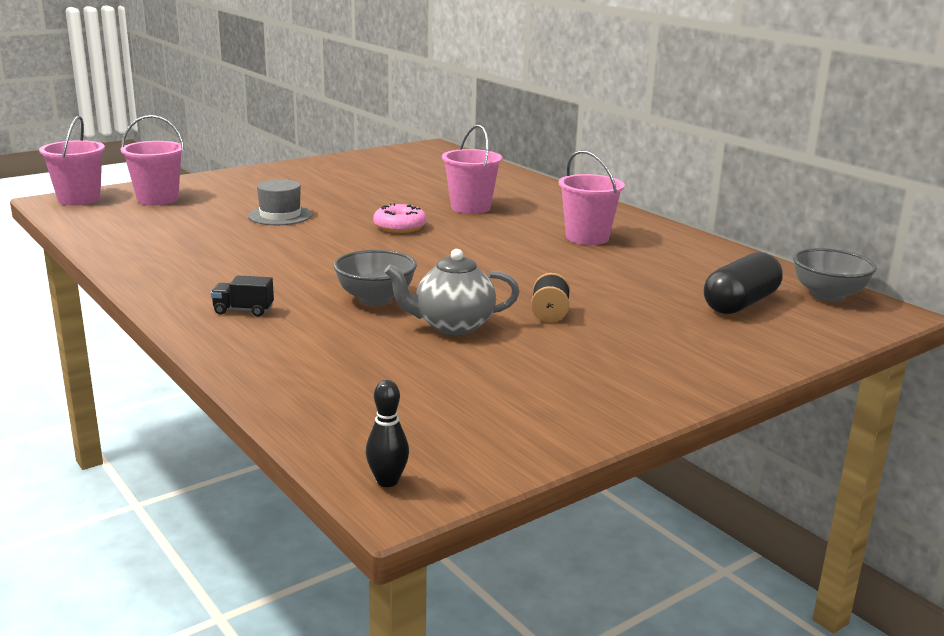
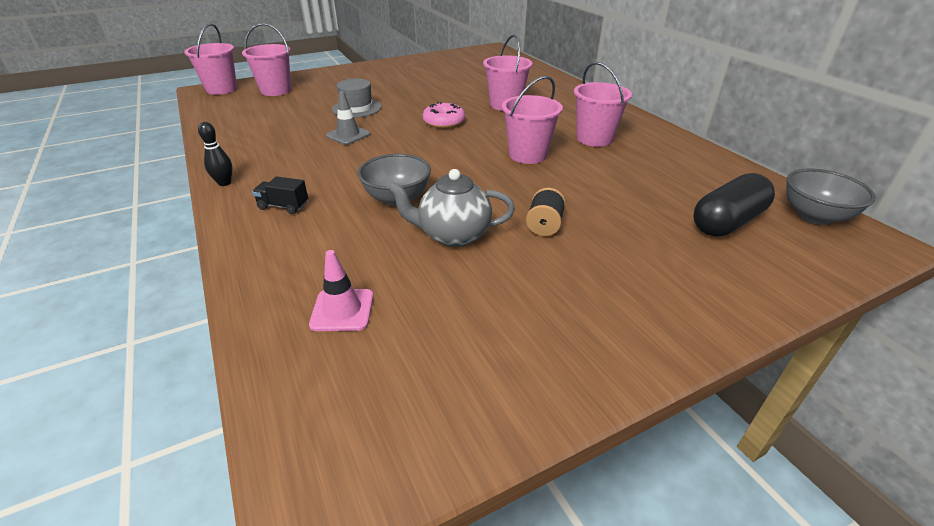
camera: 10 degrees right, 15 degrees up
(284, 243) = (348, 135): none -> grey traffic cone
(359, 386) = (342, 310): none -> pink traffic cone
(387, 481) = (313, 469): black bowling pin -> black bowling pin (224, 183)
(513, 255) = (527, 155): none -> pink bucket

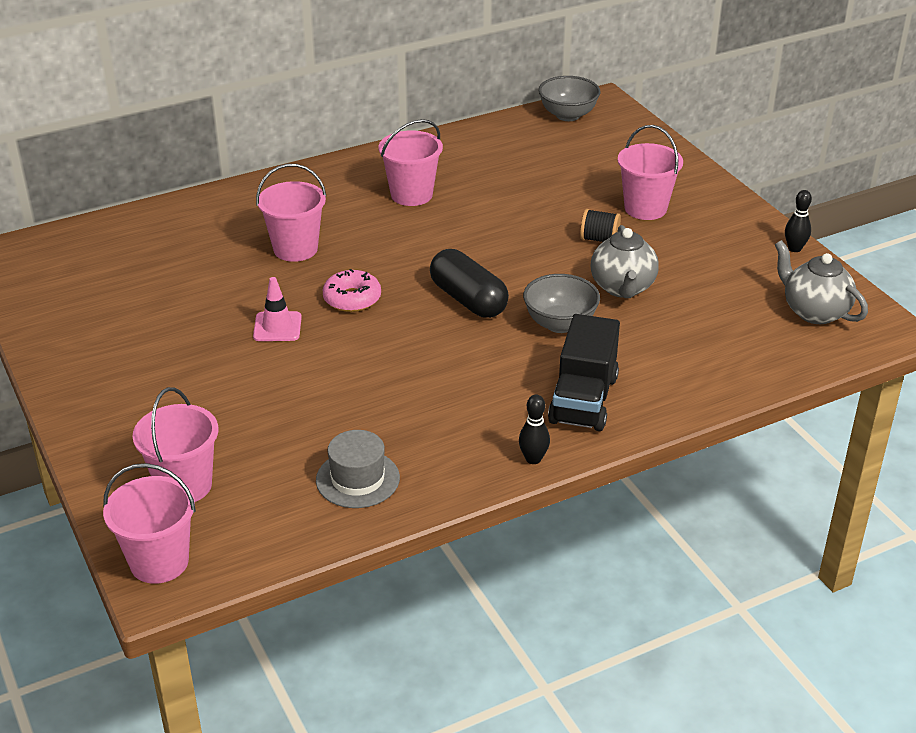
camera: 90 degrees left, 0 degrees up
(283, 206) = (583, 400): black truck -> black truck, size x2.05
(342, 310) = (737, 339): pink traffic cone -> pink traffic cone (277, 327)
(348, 135) = (391, 377): grey traffic cone -> none
(357, 108) = (287, 380): grey hat -> grey hat (357, 479)
(385, 398) = (814, 312): none -> grey teapot
(527, 155) = (454, 240): pink bucket -> pink bucket (645, 208)
(556, 400) = (794, 248): none -> black bowling pin
(727, 222) = (581, 153): black capsule -> black capsule (468, 300)

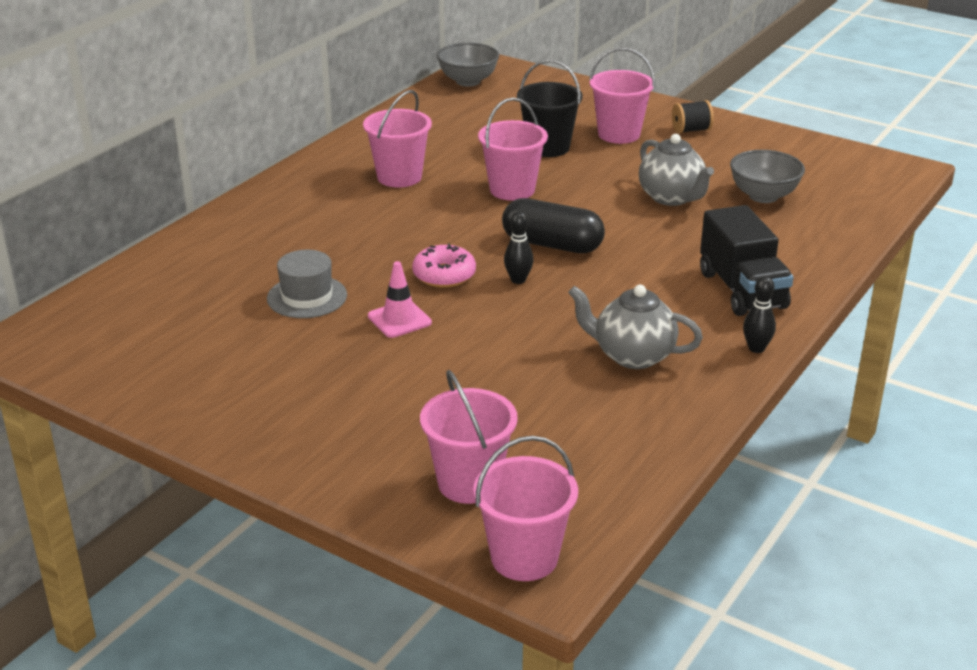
camera: 30 degrees left, 5 degrees down
(295, 249) = (339, 250): pink bucket -> pink bucket (512, 190)
(357, 479) = (626, 417): grey hat -> grey hat (307, 297)
(560, 324) = (653, 239): grey bowl -> grey bowl (763, 196)
(567, 203) = (548, 147): none -> black bucket
(599, 239) = (608, 167): black spool -> black spool (691, 130)
(794, 248) = (770, 132): black bowling pin -> black bowling pin (518, 280)
(814, 312) = (838, 172): grey teapot -> grey teapot (632, 356)

